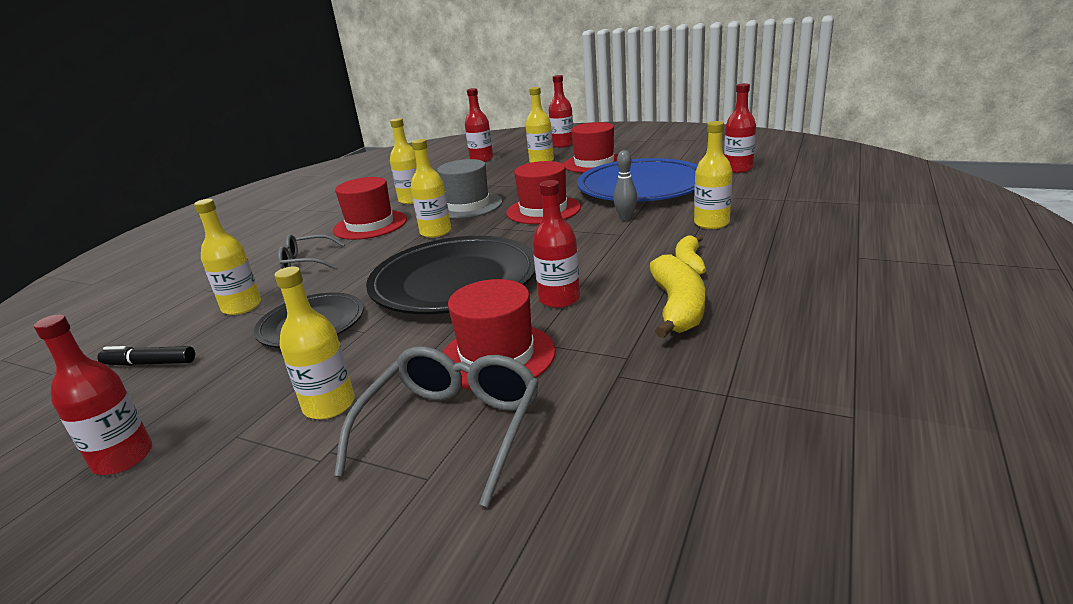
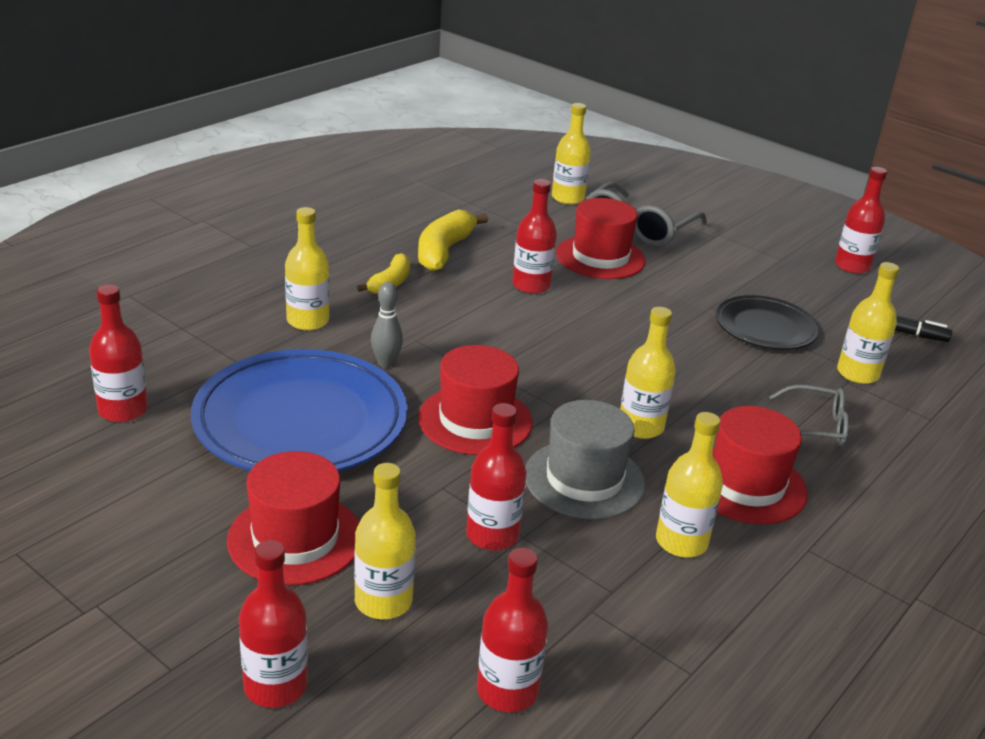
camera: 170 degrees left, 5 degrees up
(329, 405) = (723, 259): yellow bottle -> yellow bottle (567, 198)
(454, 281) = (624, 334): black plate -> none
(507, 182) = (492, 535): none -> red bottle

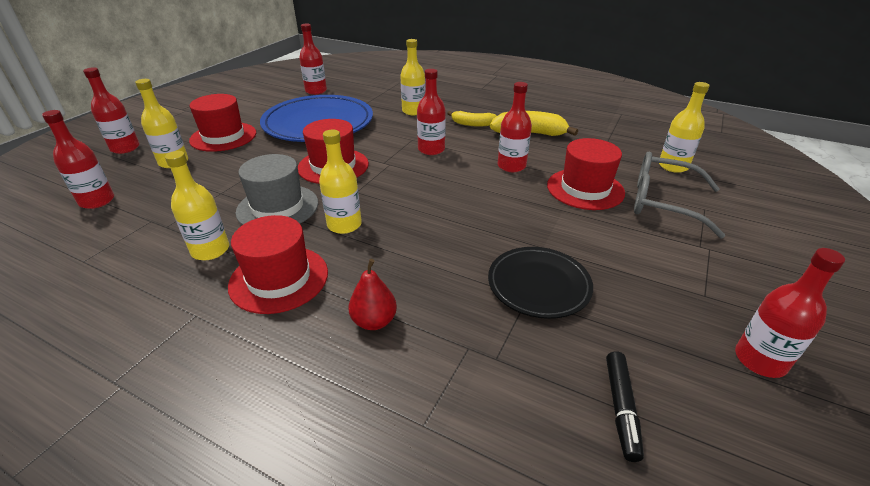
camera: 80 degrees right, 5 degrees up
(386, 363) = (382, 135): grey bowling pin -> none
(492, 535) = (222, 183): red bottle -> red bottle (431, 149)
(816, 427) = (374, 321): grey glasses -> red pear
(857, 374) = (490, 356): yellow bottle -> none

